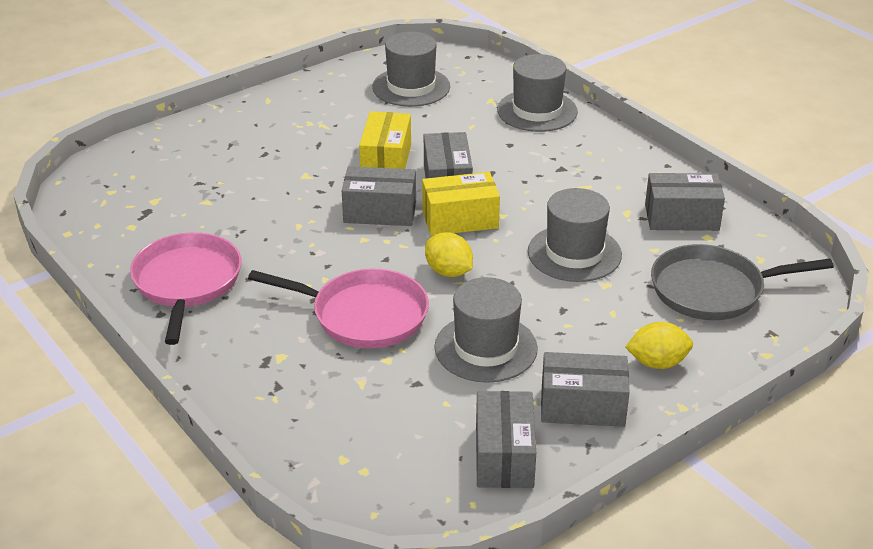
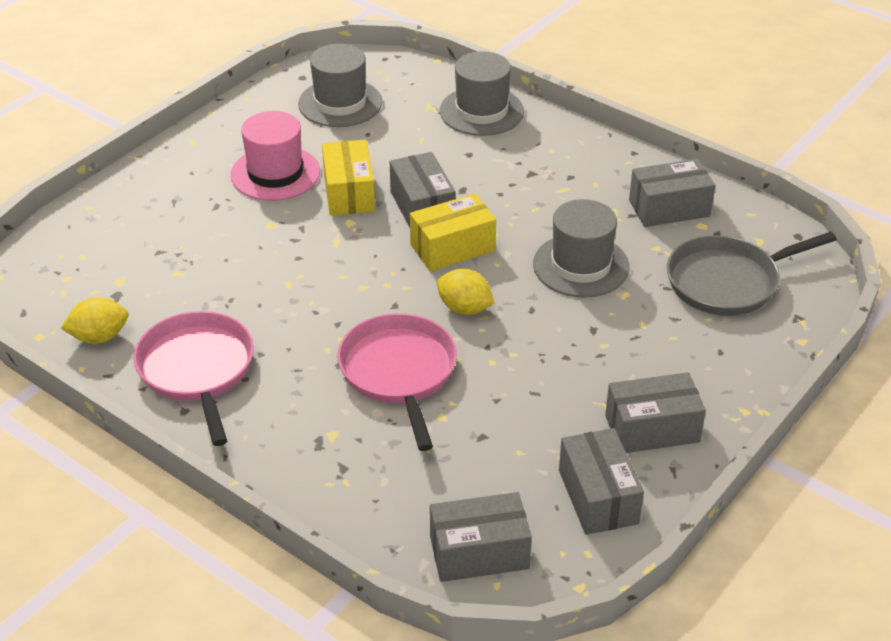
camera: 15 degrees left, 5 degrees up
(328, 135) = (275, 173): none -> pink hat
(364, 315) = (399, 372): pink pan -> pink pan turned 105 degrees counterclockwise
(380, 212) = (367, 253): grey box -> grey box (479, 552)
(486, 348) = (535, 385): grey hat -> none
(657, 363) = (705, 369): yellow lemon -> yellow lemon (99, 337)

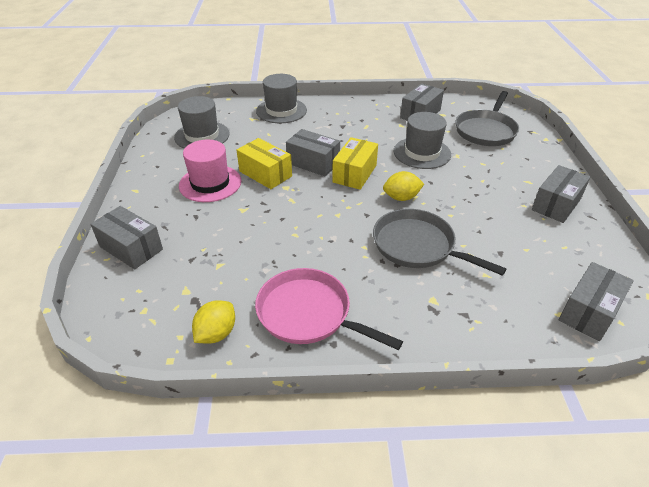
camera: 40 degrees left, 0 degrees up
(399, 372) = (417, 246): pink pan -> grey pan
(598, 497) = (587, 248): grey box -> grey box (131, 248)

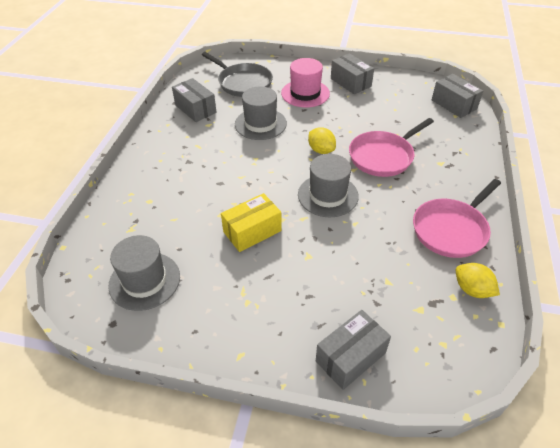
camera: 75 degrees left, 5 degrees up
(210, 183) = (253, 279): pink hat -> pink hat (305, 93)
(281, 111) = (128, 201): grey hat -> grey hat (328, 195)
(313, 163) = (247, 193): grey box -> none
(354, 173) = (276, 169): yellow box -> none
(401, 198) = (321, 150): yellow lemon -> yellow lemon turned 45 degrees counterclockwise
(417, 246) = (383, 156): grey pan -> pink pan

